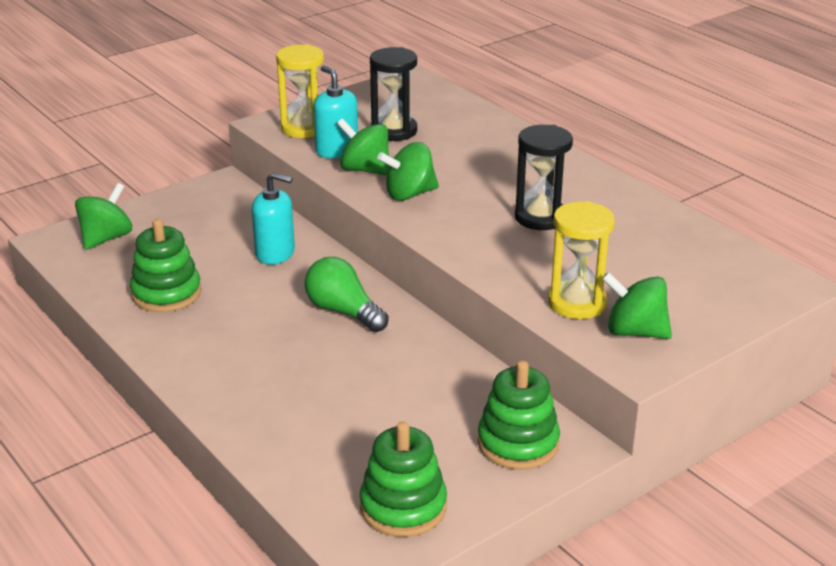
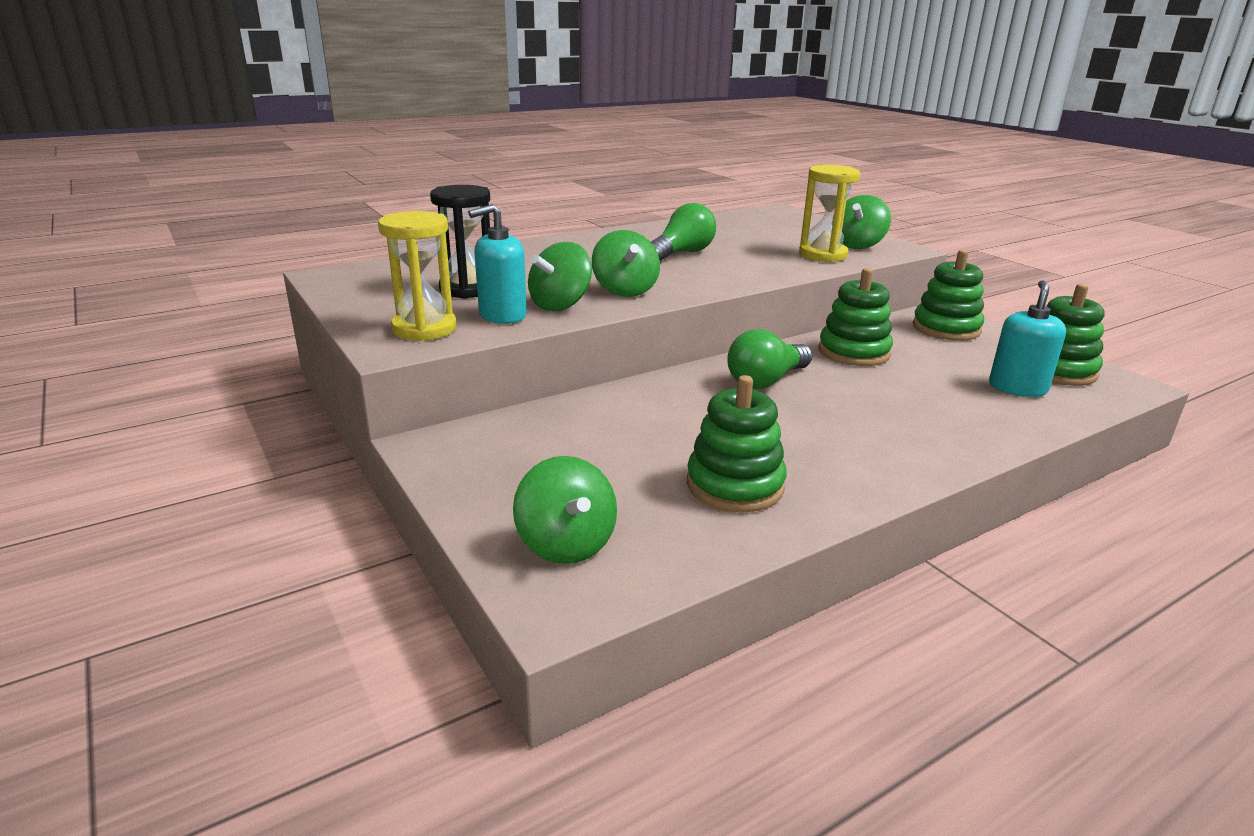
camera: 85 degrees left, 5 degrees down
(106, 238) = (566, 544): green spinning top -> green spinning top turned 150 degrees counterclockwise
(275, 253) = (639, 412): turquoise soap dispenser -> turquoise soap dispenser (1017, 388)
(424, 366) = (853, 352): none -> green stacking toy
(540, 217) = (681, 253): black hourglass -> green light bulb

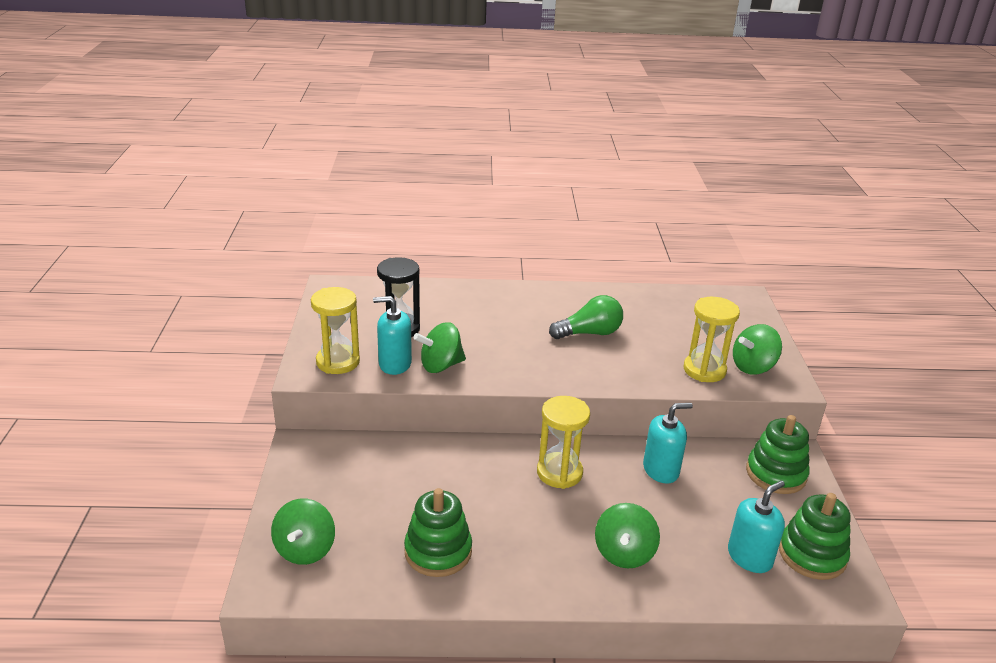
camera: 30 degrees right, 5 degrees up
(625, 291) = (499, 364): green spinning top -> green spinning top (624, 553)
(766, 381) = (559, 473): green light bulb -> yellow hourglass
(853, 352) = (661, 470): green stacking toy -> turquoise soap dispenser

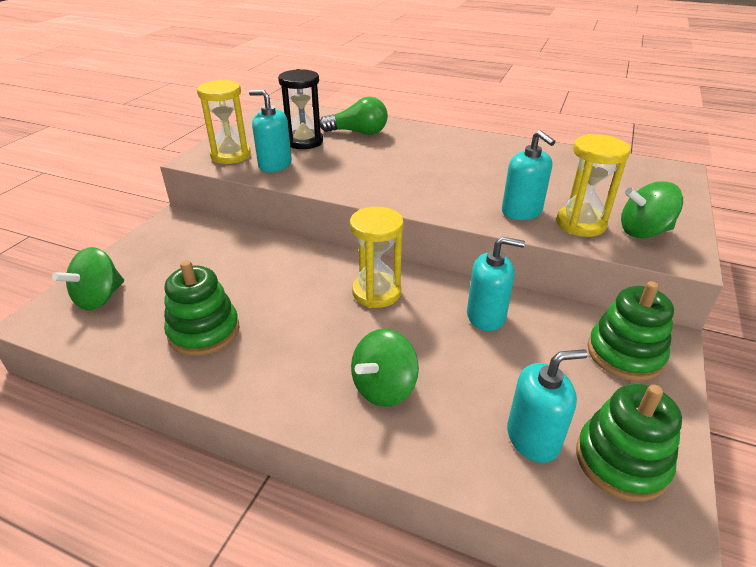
camera: 25 degrees right, 5 degrees up
(440, 365) = (313, 173): green spinning top -> none
(589, 333) = (476, 172): green light bulb -> green light bulb (358, 132)
(653, 368) = (521, 212): none -> turquoise soap dispenser

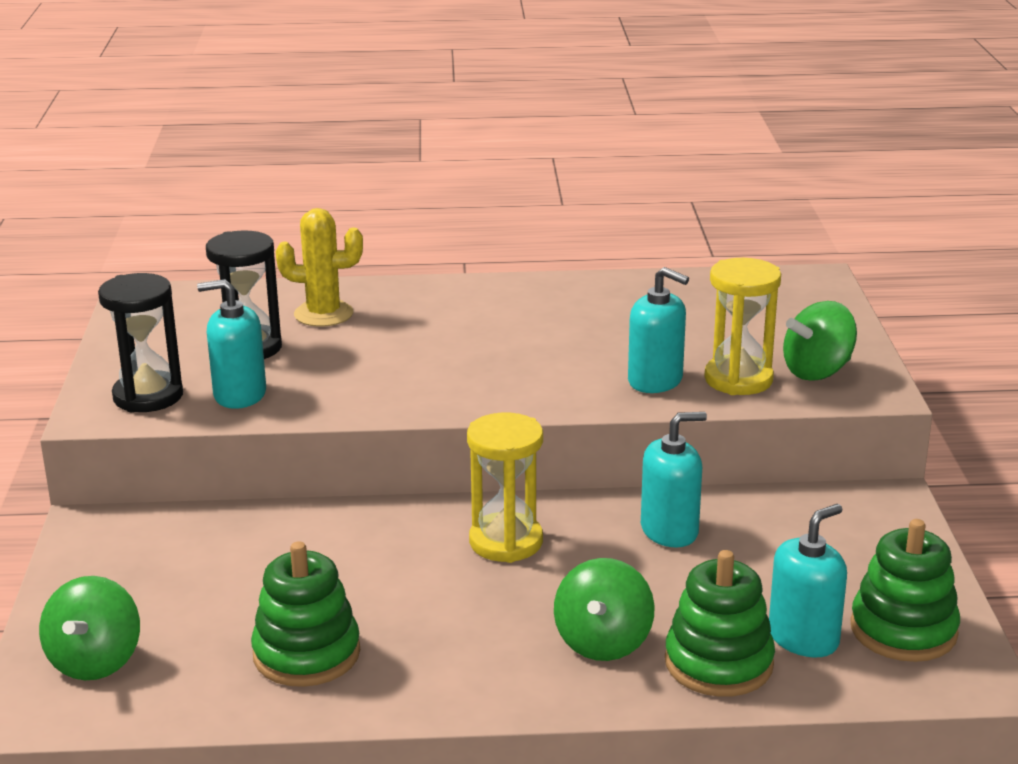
camera: 25 degrees left, 10 degrees down
(231, 155) = (148, 396): yellow hourglass -> black hourglass
(358, 132) = (323, 314): green light bulb -> yellow cactus
(625, 354) = (854, 527): green stacking toy -> green stacking toy (718, 663)

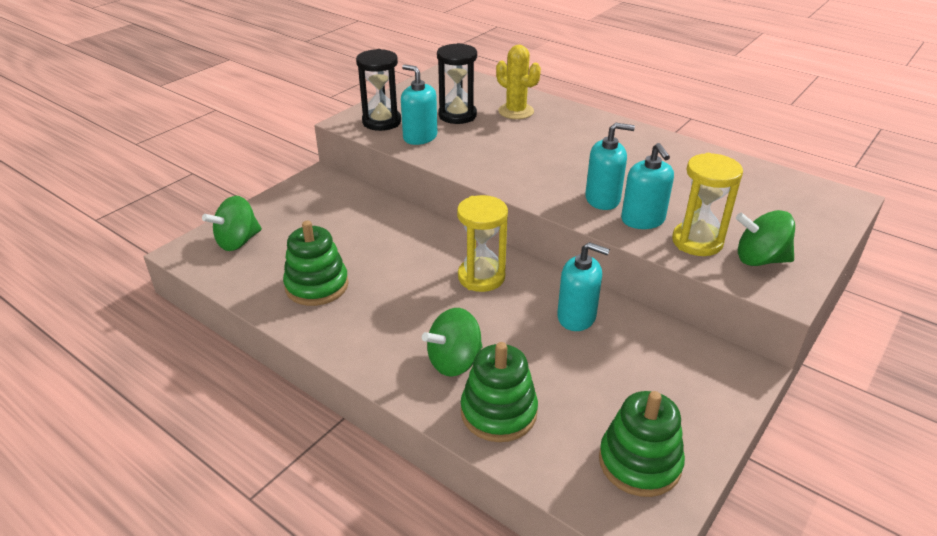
camera: 40 degrees right, 10 degrees up
(803, 638) = (568, 428): turquoise soap dispenser -> turquoise soap dispenser (602, 199)

